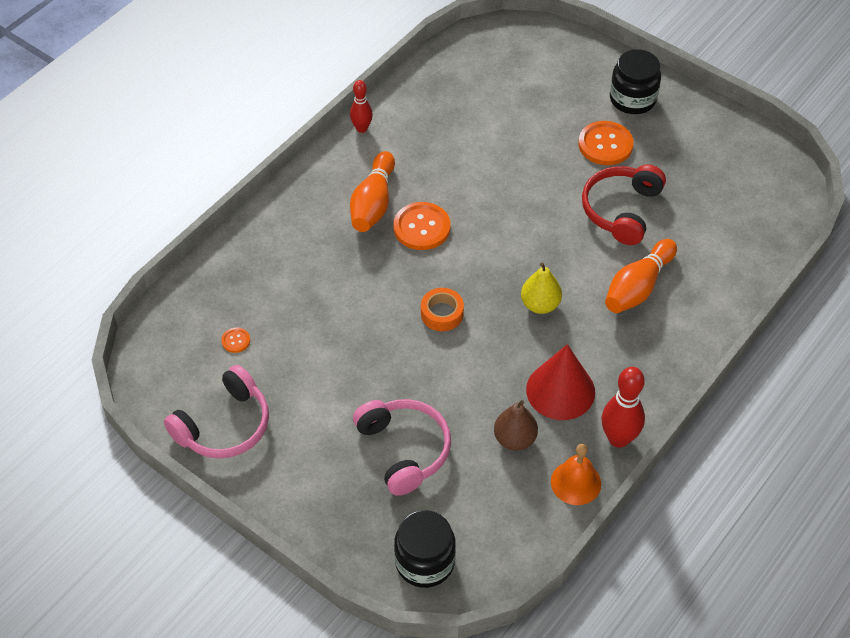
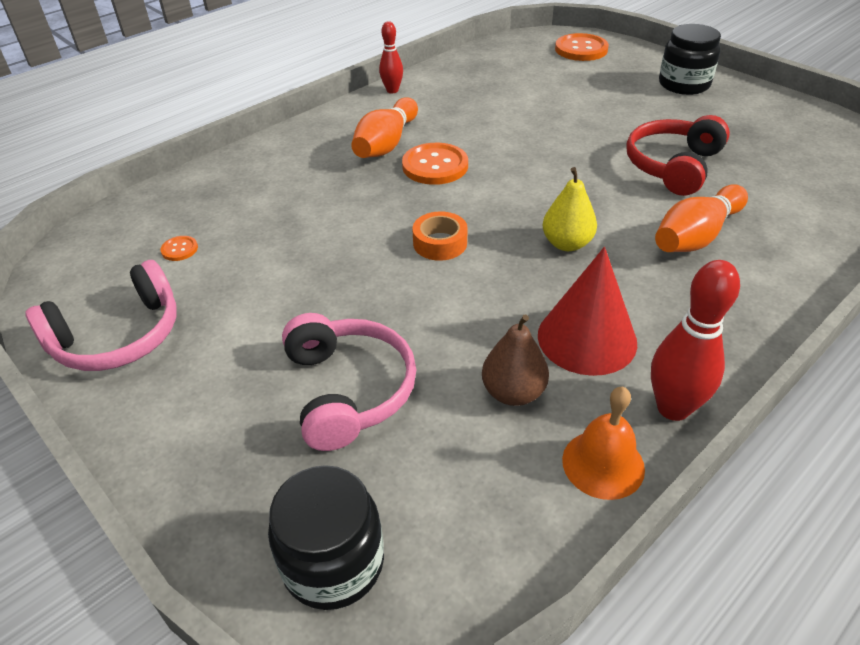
camera: 10 degrees right, 10 degrees down
(605, 144) = (653, 115): orange button -> orange button (581, 49)

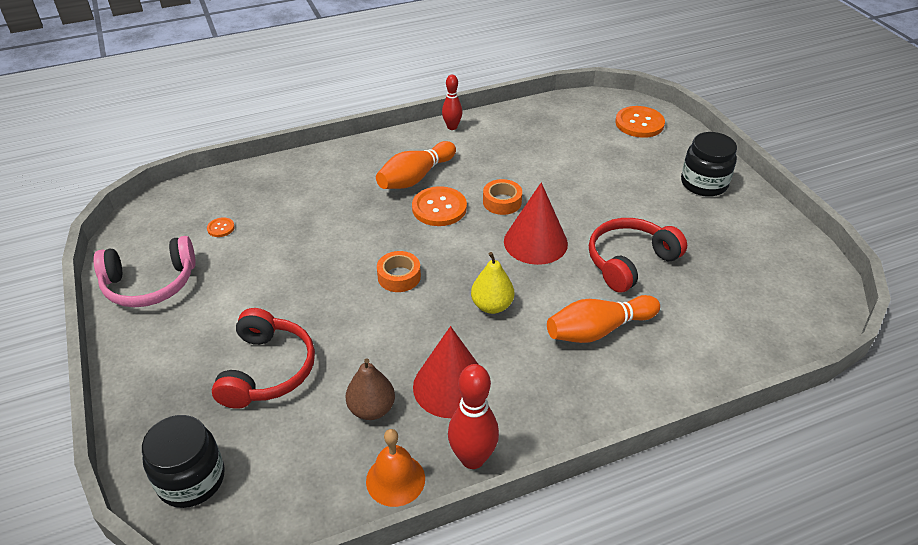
camera: 20 degrees right, 0 degrees up
(348, 390) = (267, 370): pink headphones -> red headphones
(499, 145) = (502, 202): none -> orange tape
(564, 172) = (535, 242): none -> red cone

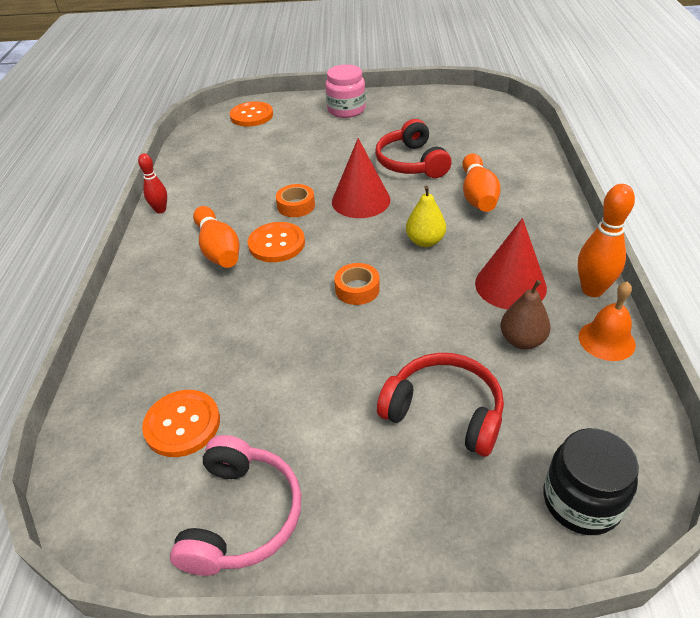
camera: 65 degrees left, 0 degrees up
(221, 228) = (182, 424): orange button -> orange button, size x2.12
(472, 458) = (592, 290): red bowling pin -> orange bowling pin
(704, 183) = (346, 110): black jar -> pink jar

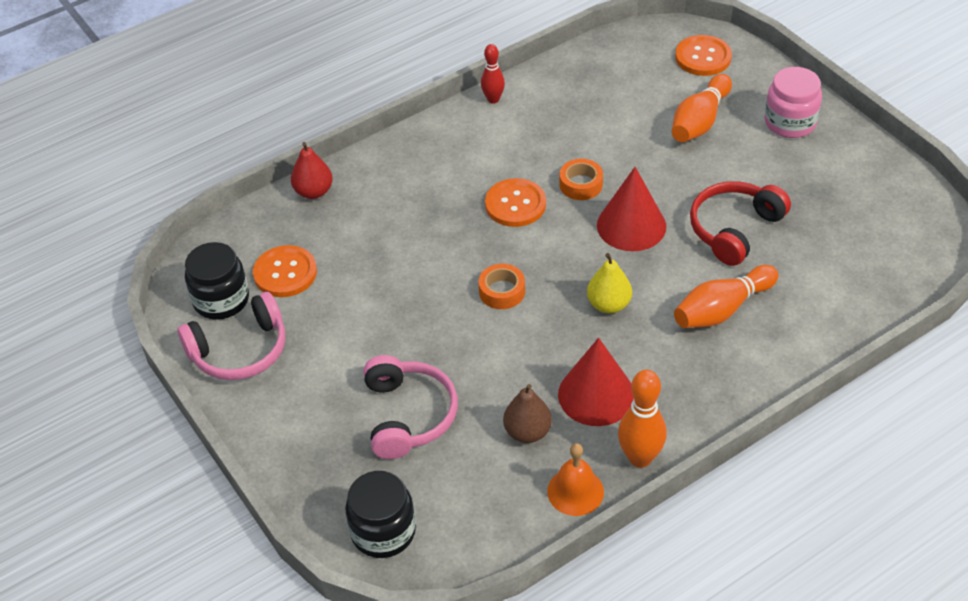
camera: 55 degrees right, 5 degrees up
(112, 355) = (313, 191): none -> red pear
(156, 499) = (221, 300): none -> black jar
(218, 249) = (475, 172): orange bowling pin -> orange bowling pin (700, 121)
(444, 412) = (408, 415): red headphones -> pink headphones

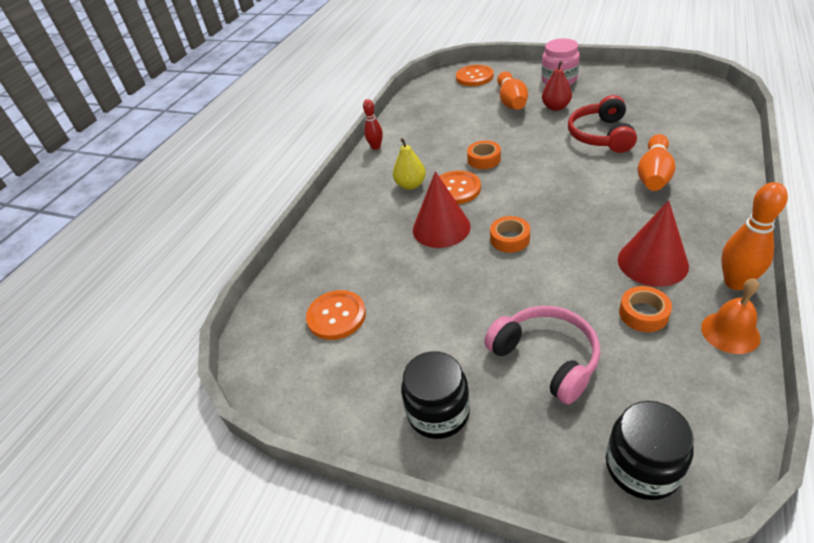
camera: 30 degrees left, 5 degrees down
(221, 300) = (300, 366): black jar -> black jar (438, 412)
(240, 350) = (355, 395): pink headphones -> none
(313, 191) = (305, 253): red pear -> red pear (555, 107)
(527, 432) = (643, 314): brown pear -> orange tape
(608, 304) = (586, 208): yellow pear -> yellow pear (410, 185)
(631, 225) = (541, 163): red cone -> red cone (441, 228)

